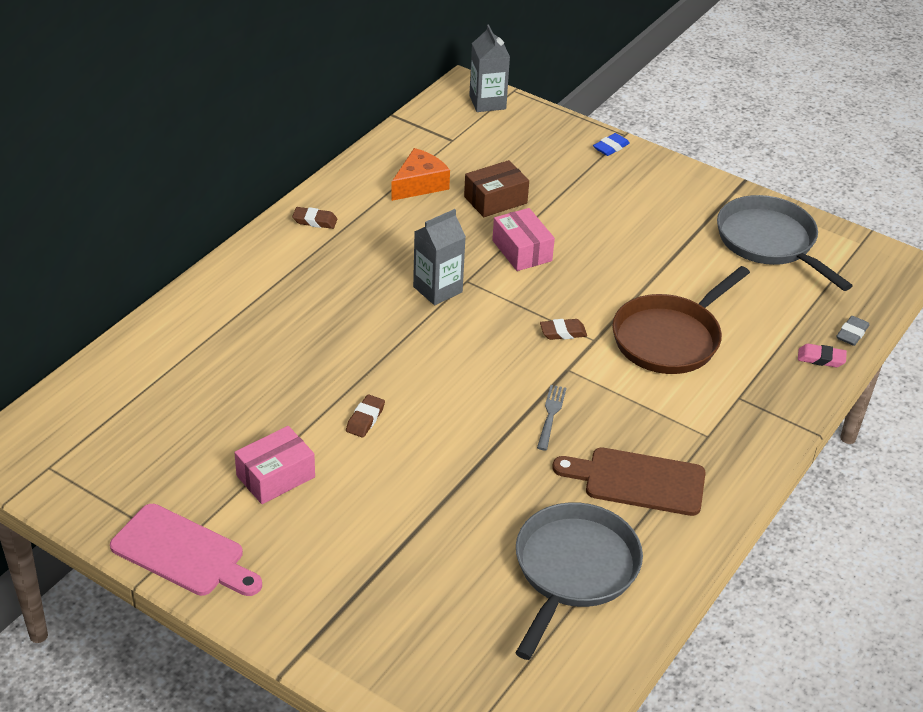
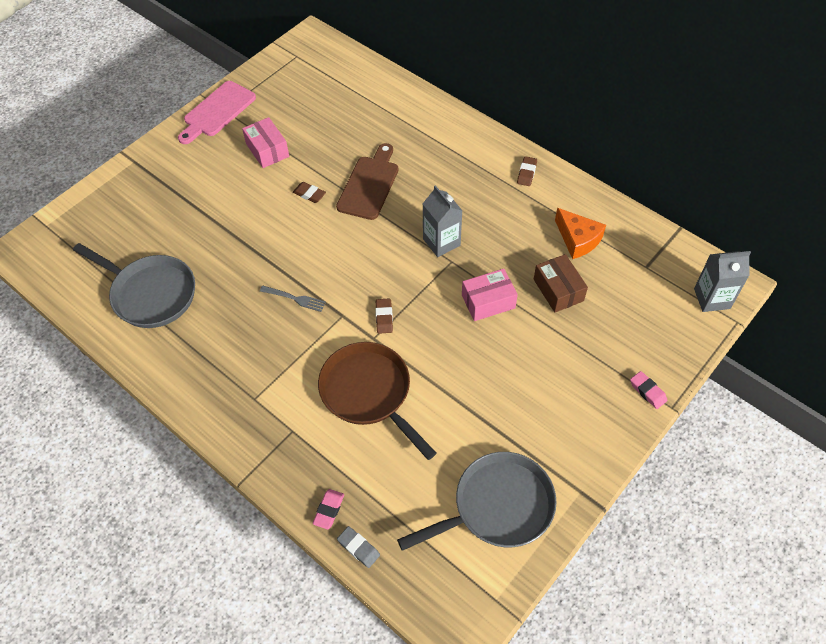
camera: 100 degrees right, 15 degrees up
(611, 147) = (647, 391): blue eraser -> pink eraser
(638, 481) = (219, 343): brown cutting board -> brown cutting board (369, 185)

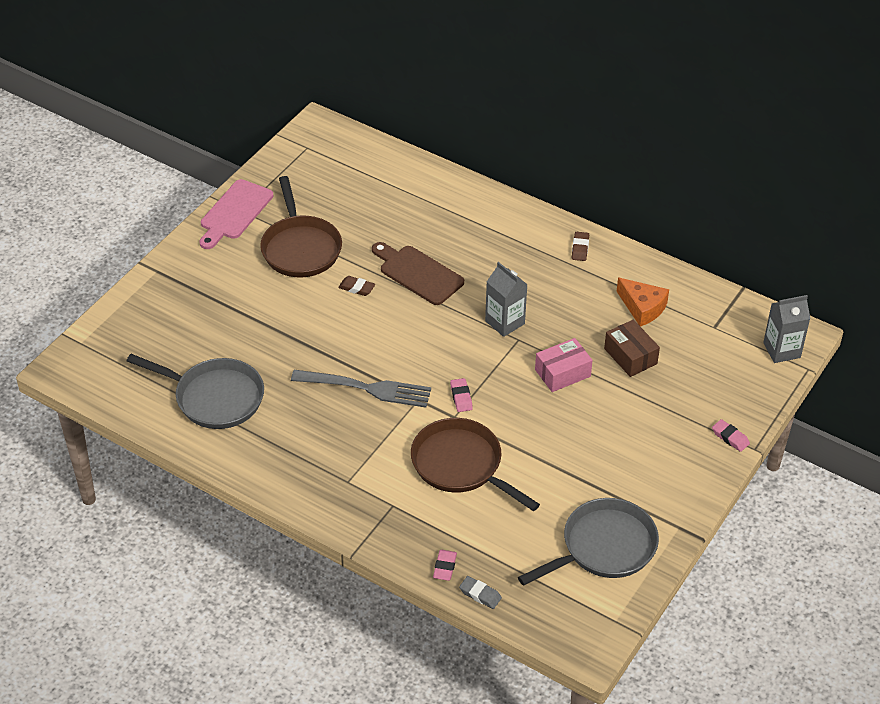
camera: 10 degrees left, 10 degrees down
(267, 150) = (300, 248): pink box -> brown pan
(294, 298) = (366, 388): grey fork -> grey fork, size x2.00
(369, 185) = (418, 273): brown cutting board -> brown cutting board turned 60 degrees counterclockwise
(384, 317) = (461, 397): brown eraser -> pink eraser

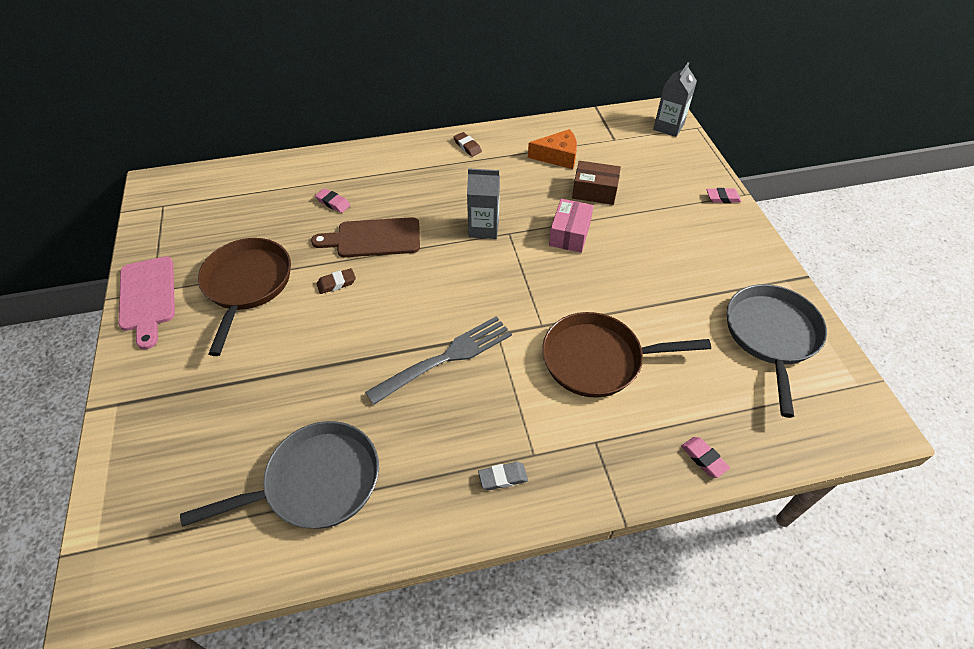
camera: 45 degrees left, 5 degrees up
(300, 248) = (247, 285): brown pan -> brown pan turned 120 degrees counterclockwise
(461, 397) = (526, 306): pink eraser -> pink eraser (333, 203)
(480, 594) = (758, 456): grey eraser -> grey eraser (503, 477)

